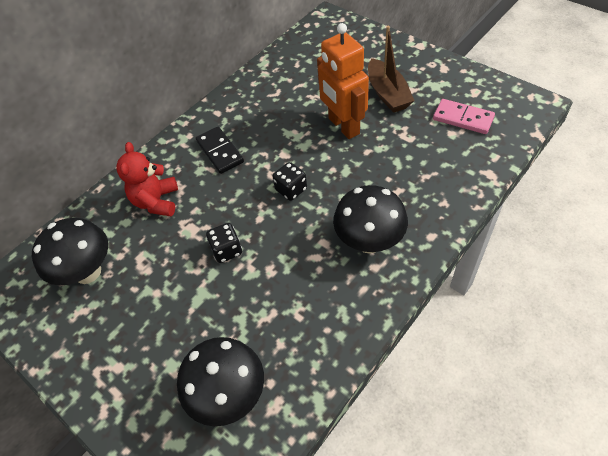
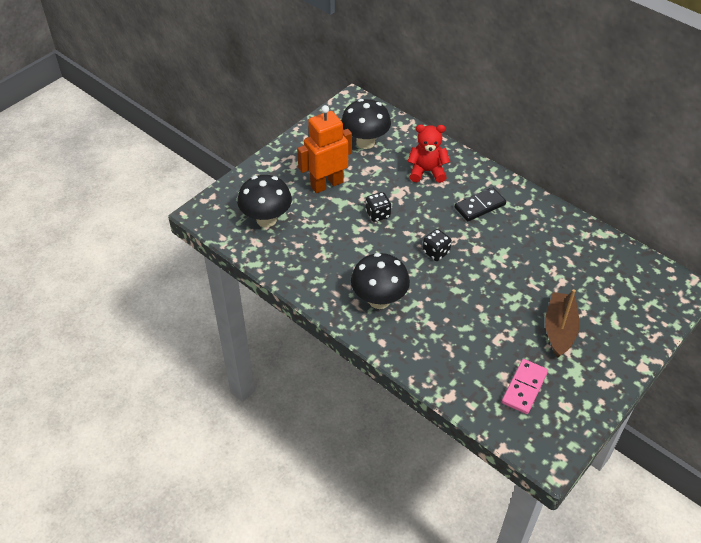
camera: 85 degrees right, 5 degrees down
(343, 126) = (511, 291): orange robot -> orange robot (326, 184)
(387, 94) = (559, 329): brown boat -> brown boat turned 120 degrees clockwise

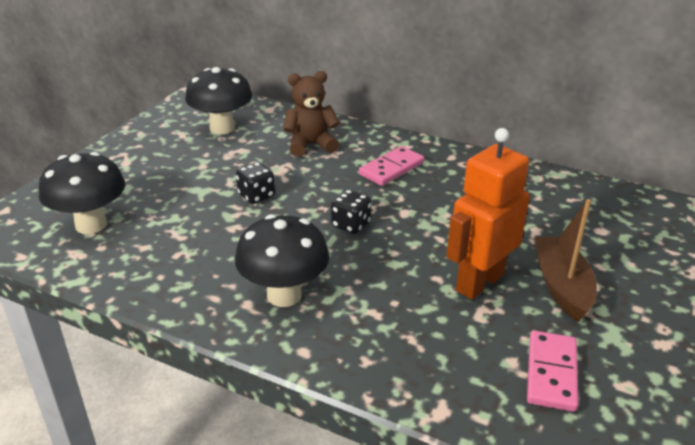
camera: 15 degrees left, 15 degrees down
(326, 184) = (176, 174): orange robot -> orange robot (479, 282)
(427, 171) = (310, 145): red teddy bear -> brown teddy bear
(480, 206) = (391, 169): black domino -> pink domino

